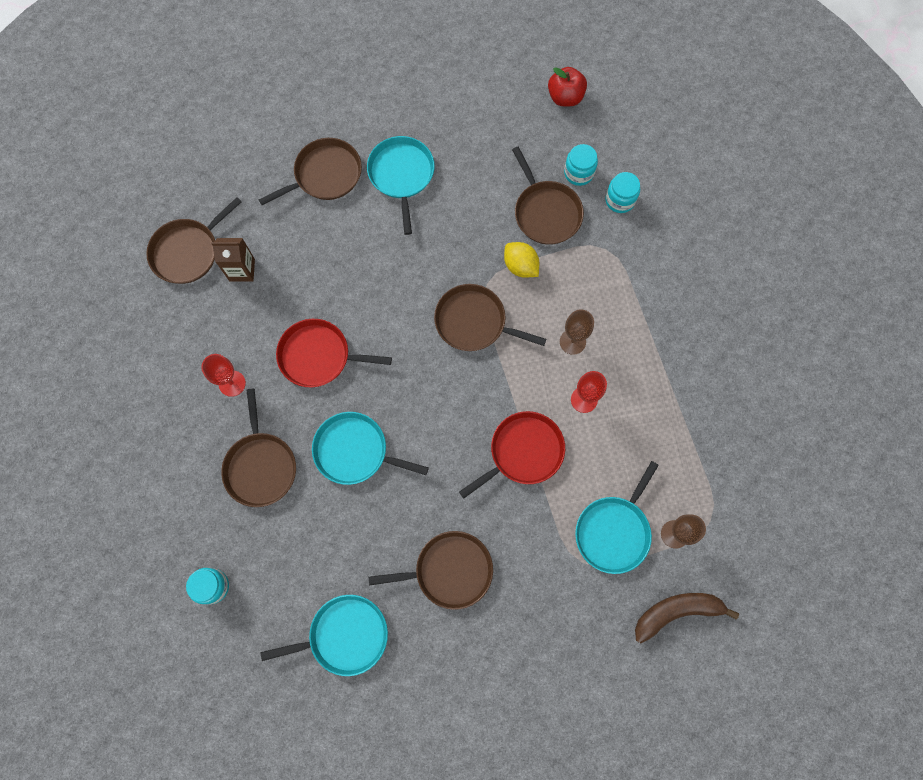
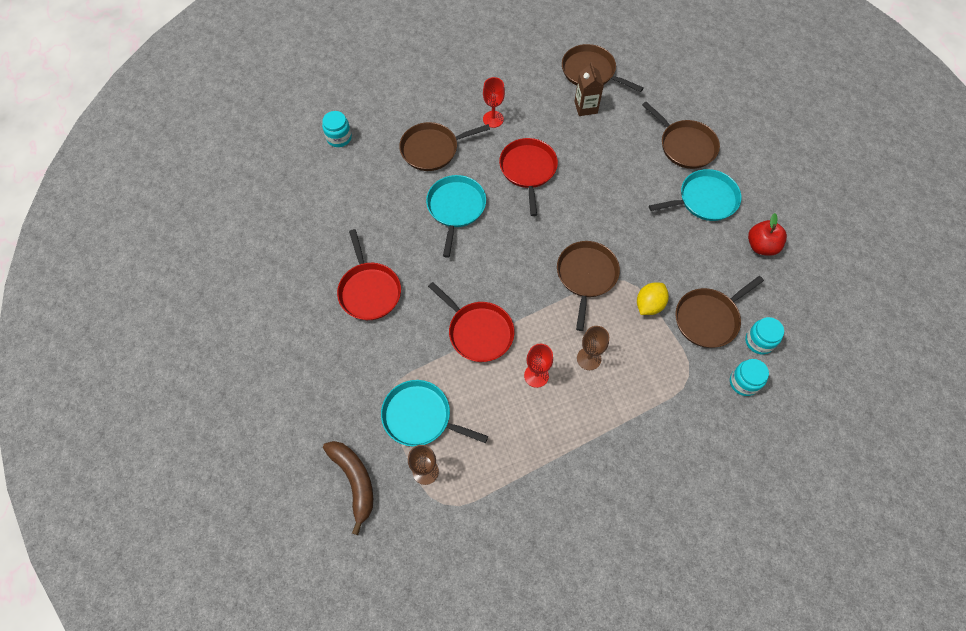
camera: 80 degrees right, 10 degrees down
(344, 635) = (311, 226): turquoise pan -> none
(449, 570) = (369, 290): brown pan -> red pan
(565, 97) = (834, 319): red apple -> red apple (761, 246)

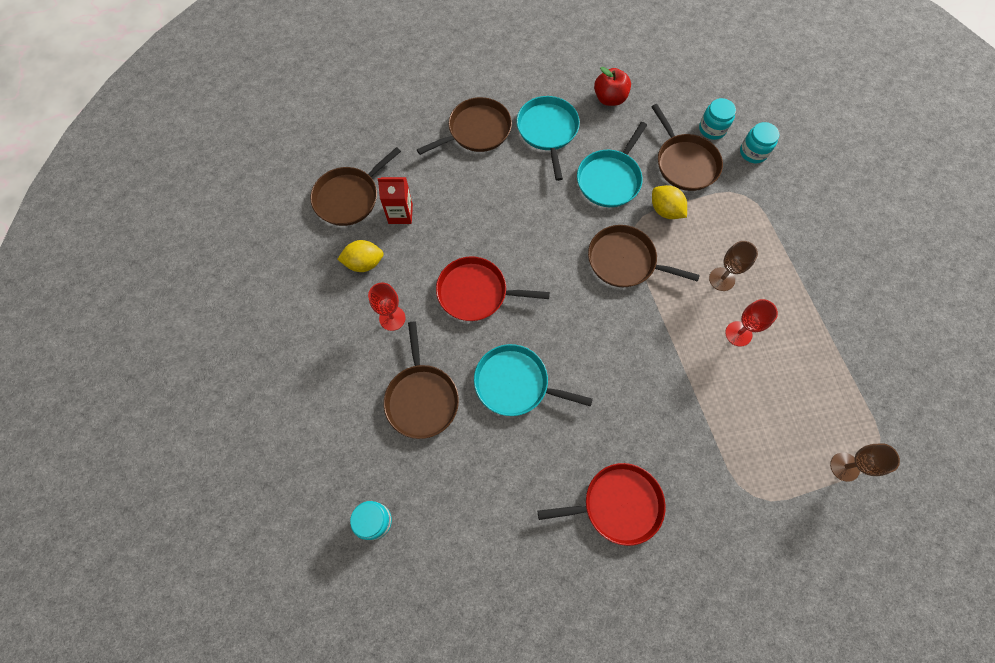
camera: 80 degrees left, 5 degrees up
(354, 481) = (857, 548): brown banana -> none
(420, 417) = (782, 464): turquoise pan -> turquoise pan (610, 179)
(478, 332) = (683, 384): red pan -> none
(535, 93) = (364, 263): none -> yellow lemon
(585, 107) = (400, 214): brown carton -> red carton

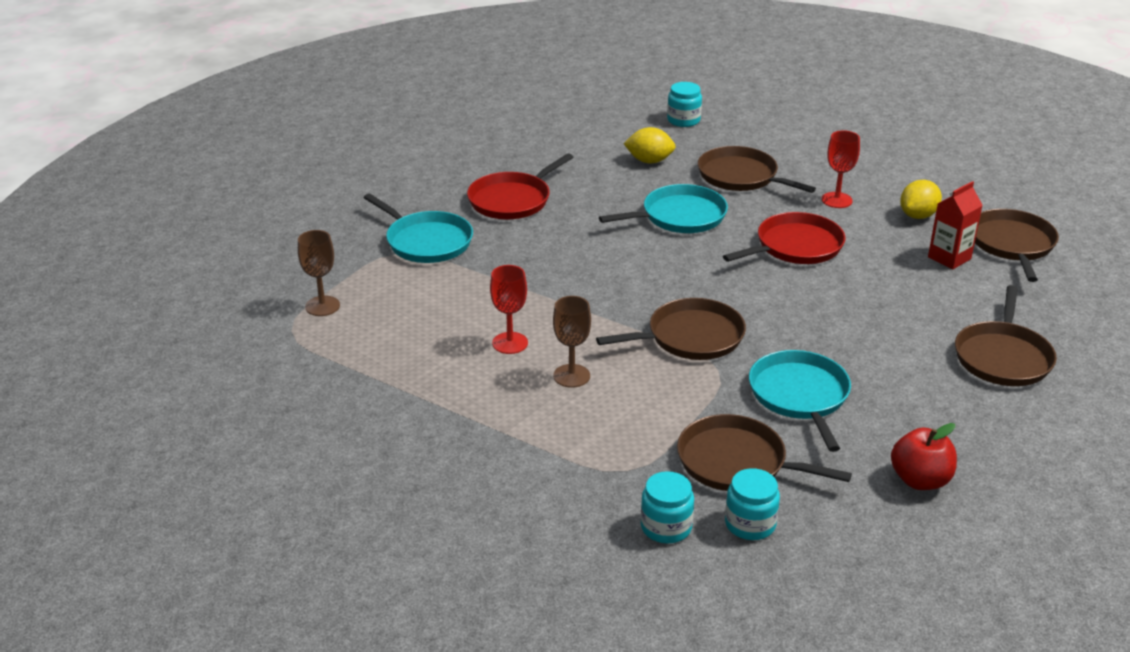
camera: 140 degrees right, 35 degrees down
(547, 131) = (933, 401): turquoise pan -> turquoise pan (426, 241)
(665, 210) = (702, 402): yellow lemon -> yellow lemon (649, 161)

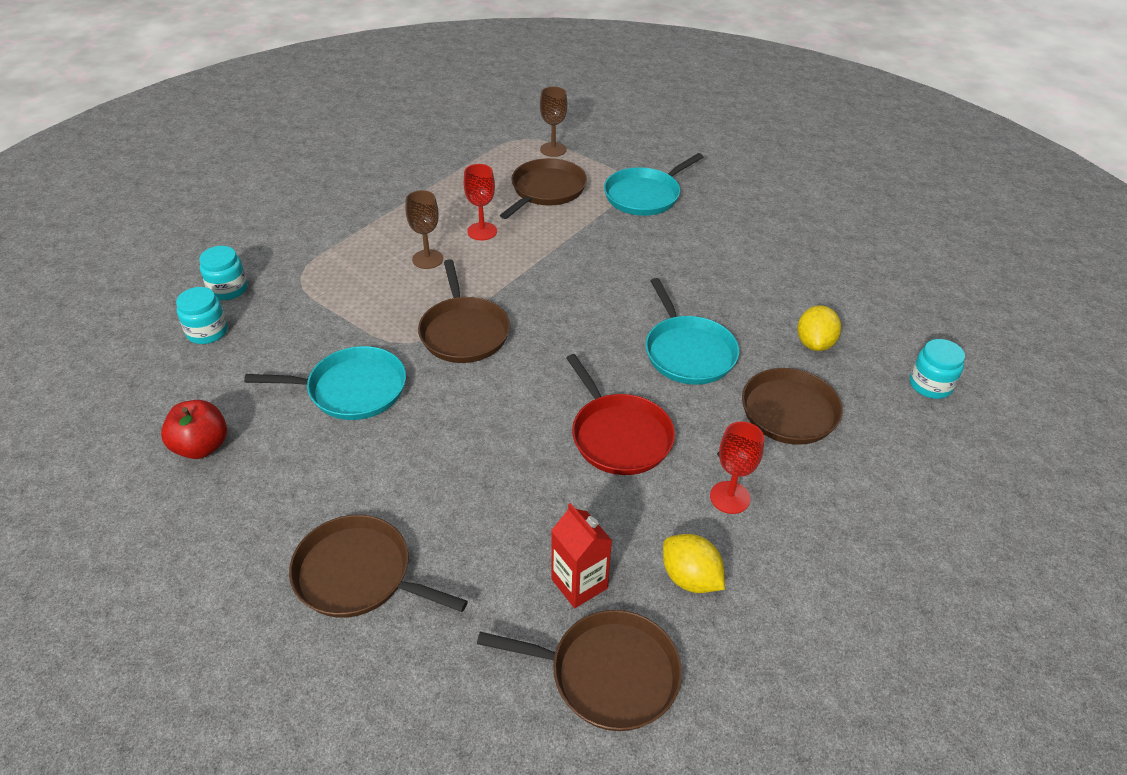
camera: 95 degrees right, 10 degrees up
(512, 200) = (719, 244): red pan -> none
(737, 462) = (281, 335): brown pan -> brown pan (546, 190)

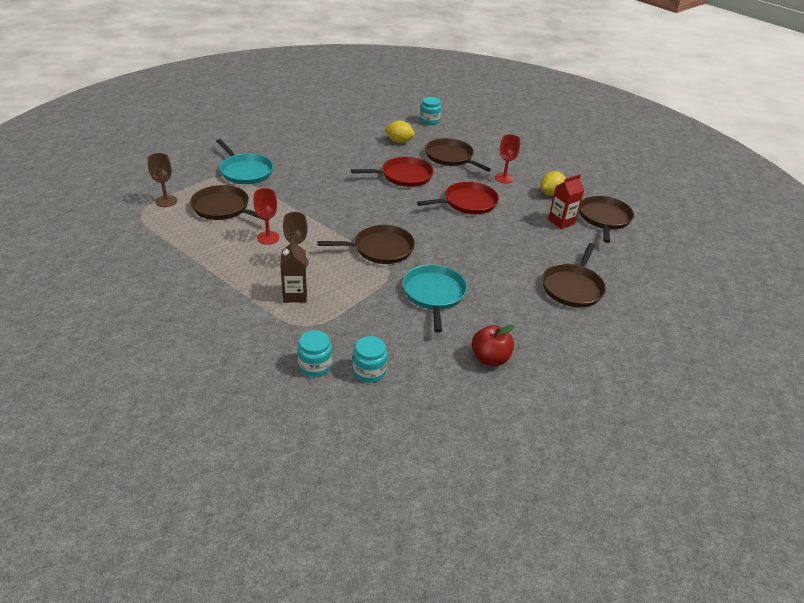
camera: 90 degrees left, 5 degrees down
(360, 264) = (295, 295): none -> brown carton
(688, 352) = (403, 176): turquoise pan -> red pan

